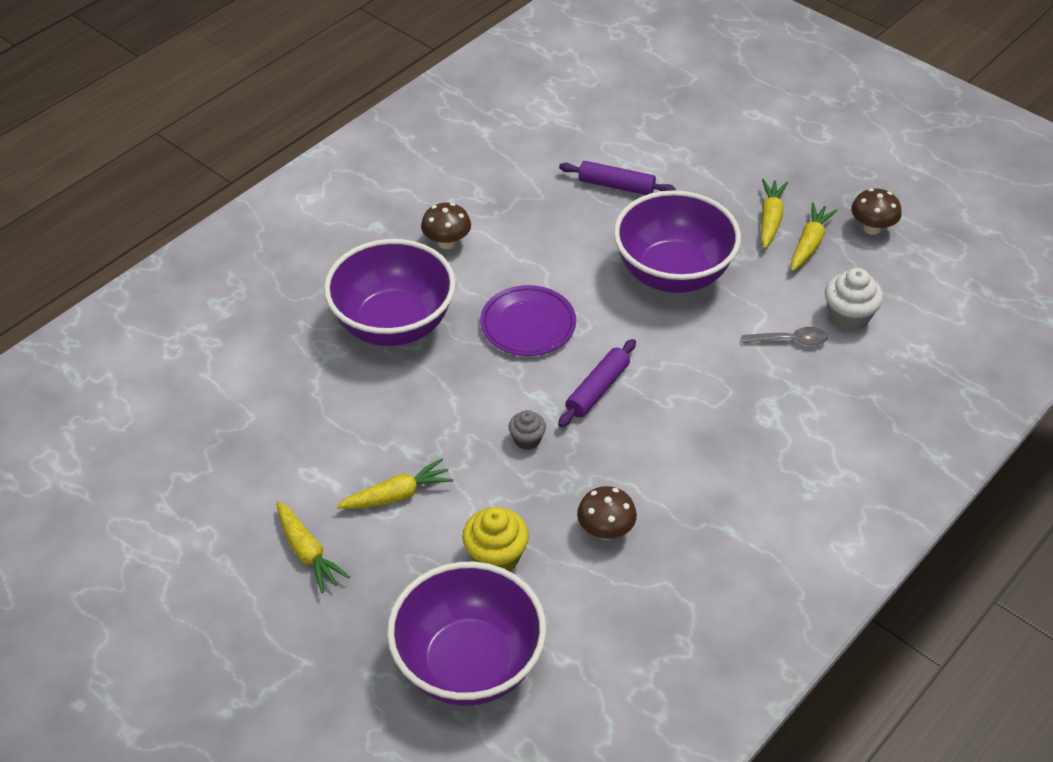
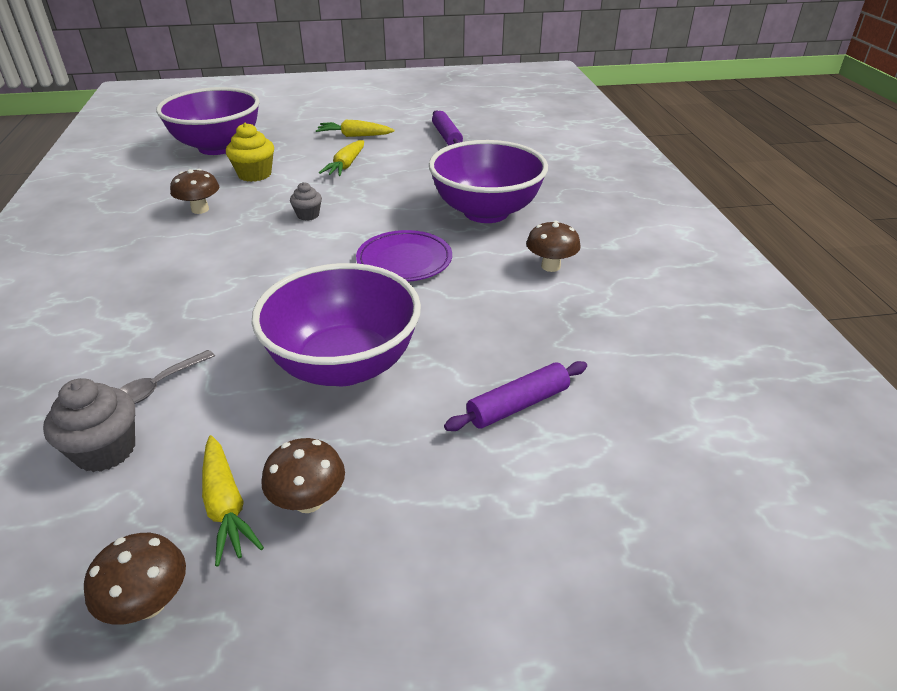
camera: 130 degrees right, 10 degrees down
(597, 389) = (296, 258): purple rolling pin -> purple rolling pin (446, 136)
(770, 219) = (308, 501): yellow carrot -> brown mushroom
(848, 317) = (105, 450): white cupcake -> grey cupcake

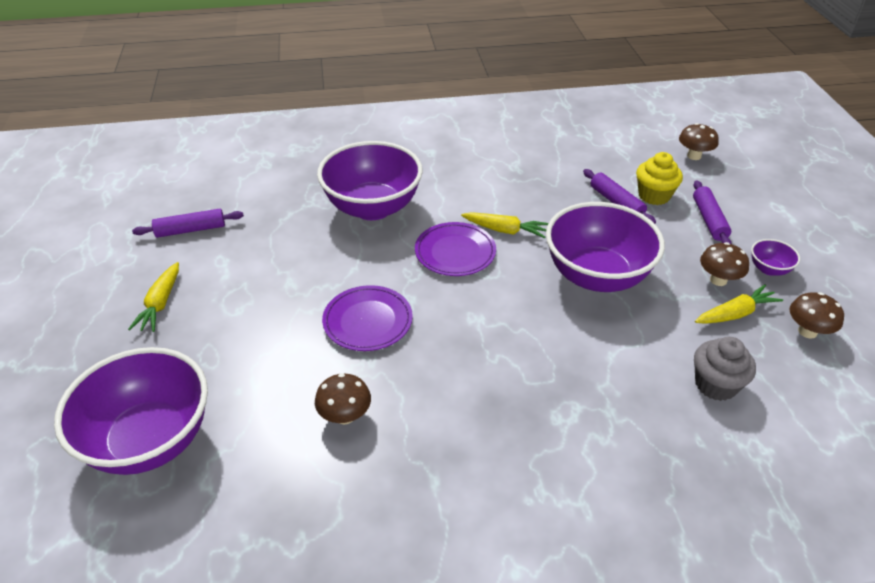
camera: 90 degrees left, 5 degrees up
(159, 385) = (643, 373): grey spoon -> none
(255, 174) = (255, 382): yellow cupcake -> yellow cupcake (654, 195)
(308, 215) = (368, 321): grey cupcake -> purple plate
(322, 589) = (769, 269): none -> purple bowl
(346, 166) = (250, 304): yellow carrot -> yellow carrot (505, 230)
(476, 525) = (709, 220): none -> purple rolling pin
(550, 266) = (461, 180): brown mushroom -> brown mushroom (694, 156)

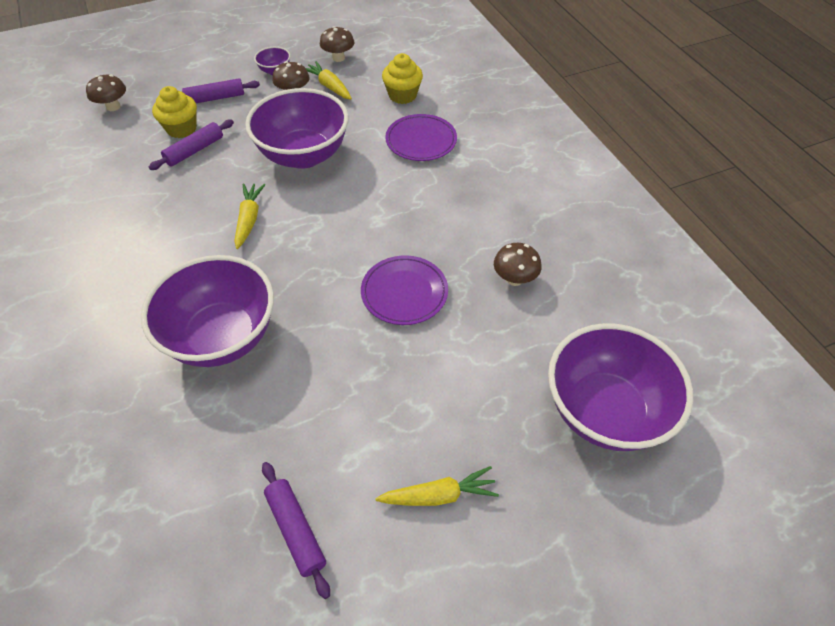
camera: 105 degrees left, 10 degrees up
(455, 252) = (290, 250): purple plate -> purple plate (421, 141)
(715, 385) = (402, 95): grey cupcake -> yellow cupcake

